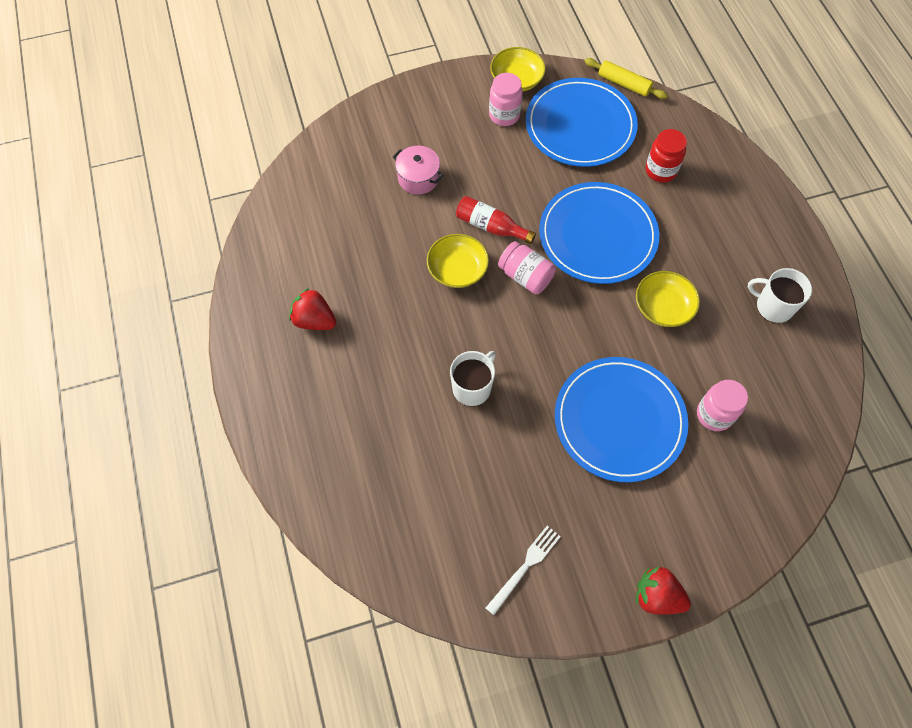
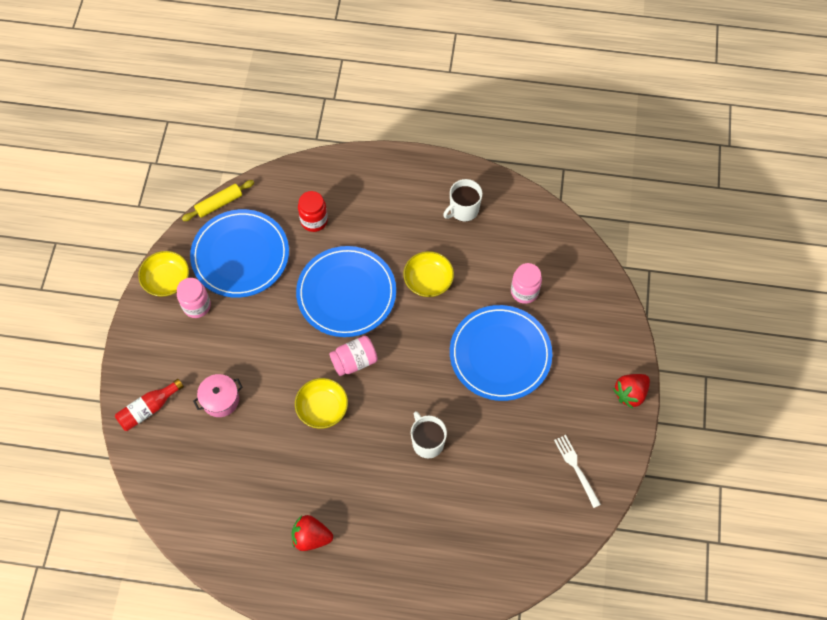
camera: 65 degrees left, 0 degrees up
(314, 320) = (311, 537): red strawberry -> red strawberry turned 45 degrees clockwise
(491, 226) = (297, 365): red bottle -> red bottle (148, 409)

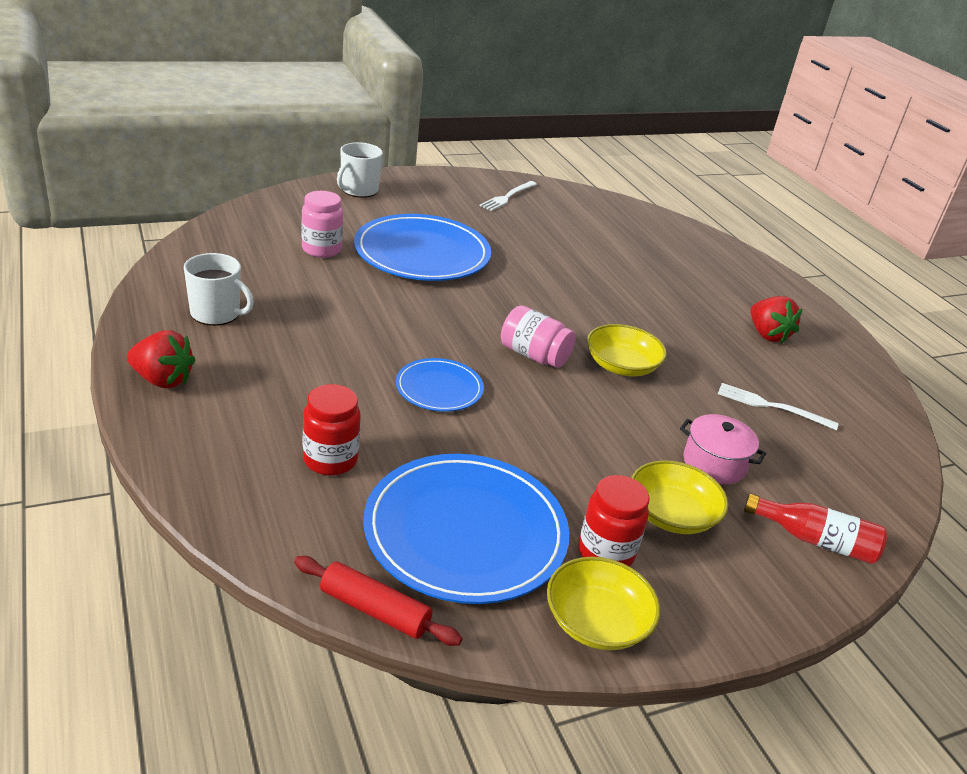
camera: 125 degrees left, 30 degrees down
(197, 306) = (605, 553): pink jar -> red jar
(219, 204) = (375, 610): yellow rolling pin -> red rolling pin
(245, 474) = (771, 406): none -> white fork
(346, 293) = (439, 388): blue plate -> blue plate, size x0.52
(427, 442) = (576, 281): white mug -> white mug (358, 190)
(428, 280) = (359, 321): yellow bowl -> yellow bowl (671, 514)
(630, 393) = (399, 178): red strawberry -> red strawberry (162, 380)

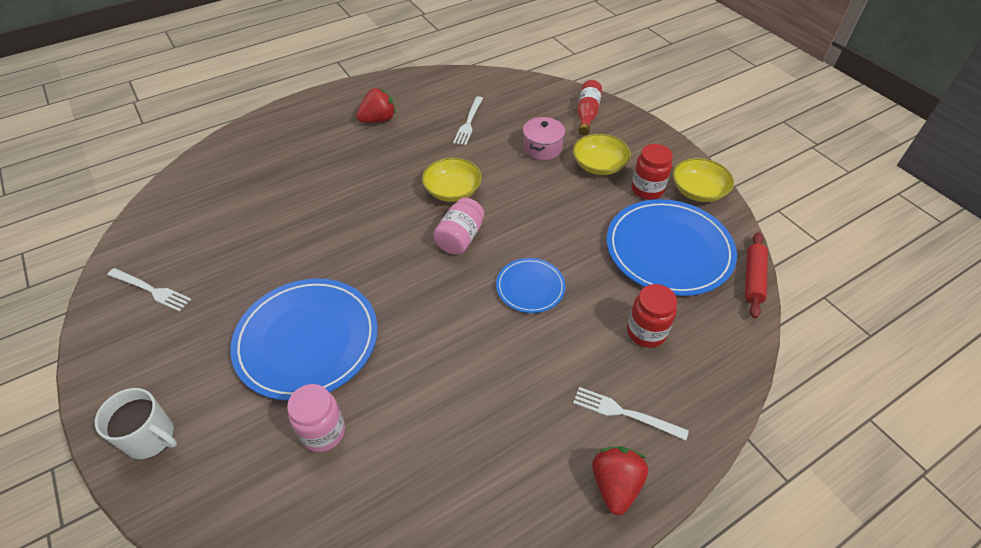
camera: 95 degrees left, 15 degrees up
(216, 314) = (490, 485): white mug -> none
(233, 409) = (625, 413): none -> white fork

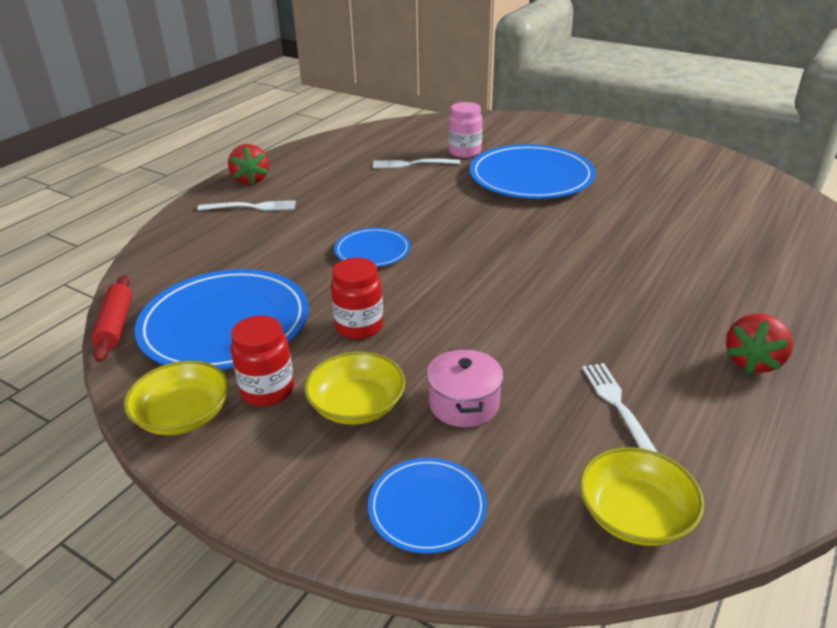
camera: 155 degrees right, 15 degrees down
(151, 290) = (690, 166): white fork -> white fork (412, 164)
(151, 438) = (565, 128): white mug -> none
(452, 190) = (535, 305): yellow bowl -> yellow bowl (635, 515)
(460, 238) = (478, 265): pink jar -> none
(587, 114) = (427, 507): red bottle -> blue plate
(646, 332) = (242, 252): red jar -> red jar (359, 326)

